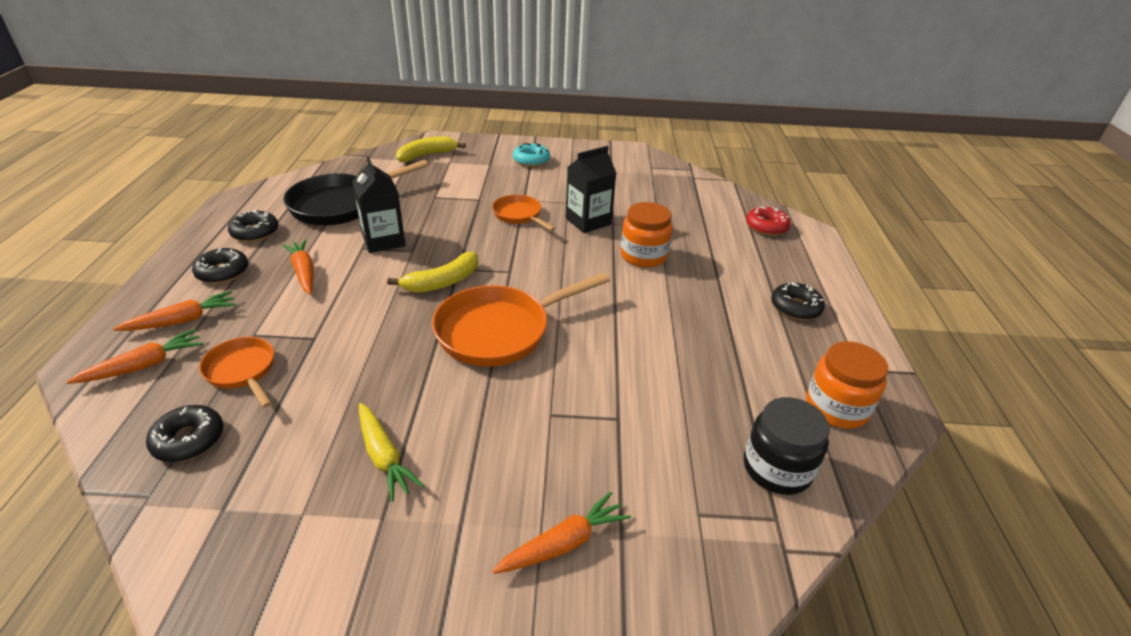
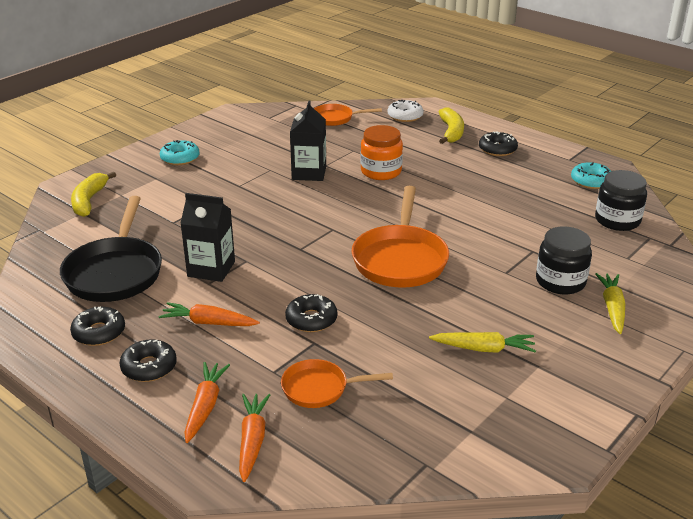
camera: 50 degrees left, 5 degrees down
(189, 440) = (380, 433): black donut -> black donut (311, 319)
(442, 282) = (310, 262): yellow banana -> yellow banana (451, 132)
(519, 215) = (260, 196): orange pan -> orange pan (335, 118)
(564, 543) = (612, 308): orange carrot -> yellow carrot
(577, 468) = (560, 281): none -> black jar
(766, 227) = (405, 116): red donut -> white donut
(836, 407) = (591, 181): orange jar -> turquoise donut

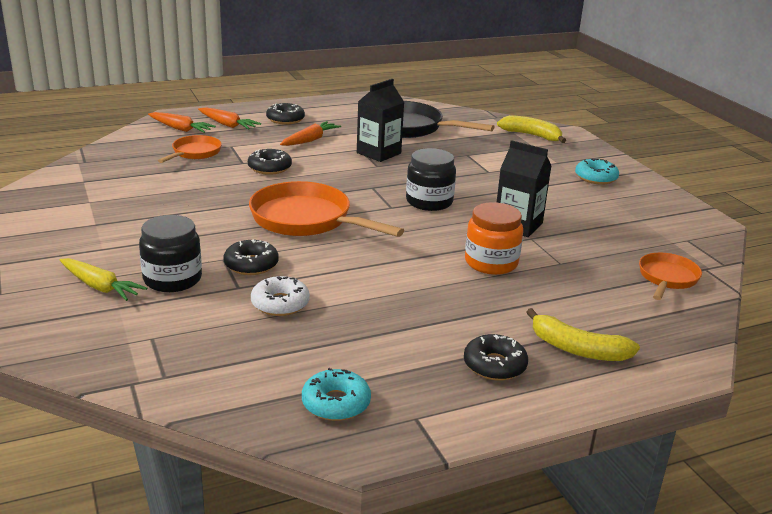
camera: 115 degrees right, 5 degrees down
(99, 332) = (339, 114): black donut -> black donut (251, 265)
(405, 116) = (654, 331): white donut -> white donut (280, 304)
(484, 349) = (146, 212): yellow carrot -> none
(617, 220) = (225, 372): black jar -> black jar (429, 202)

